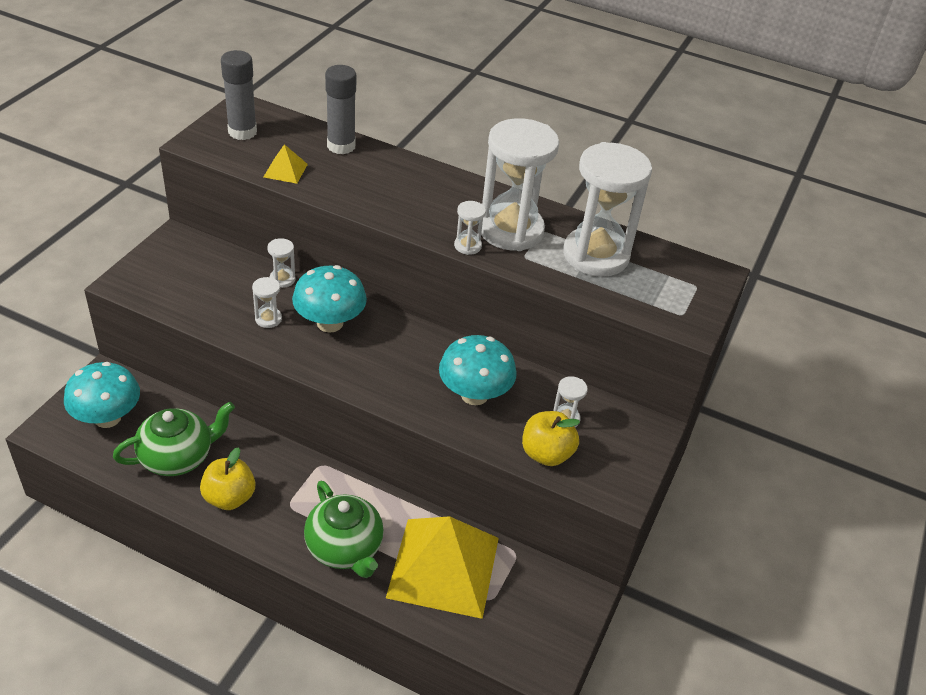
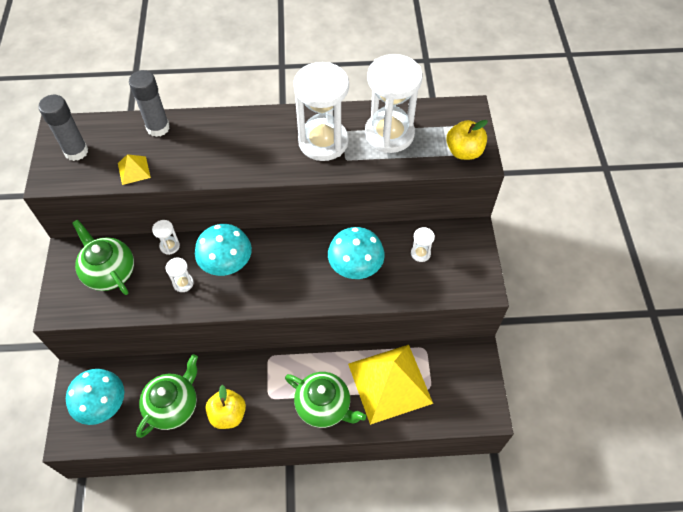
camera: 25 degrees left, 15 degrees up
(202, 273) = (109, 272): none -> green teapot
(467, 246) = (304, 170): white hourglass -> none
(546, 454) = (425, 285): yellow apple -> yellow apple (464, 151)

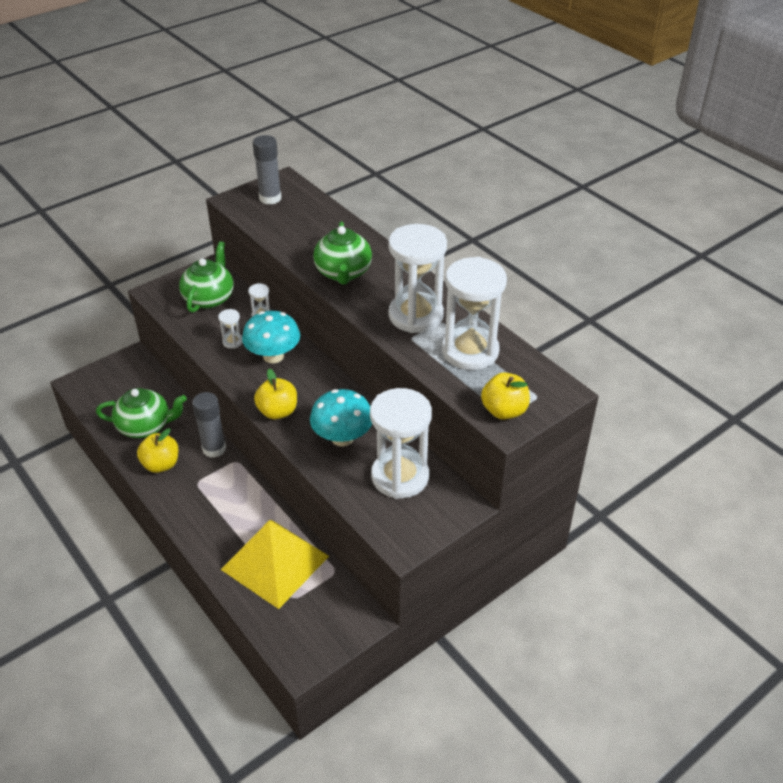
camera: 55 degrees right, 15 degrees down
(103, 405) = (118, 386): turquoise mushroom -> none
(134, 170) = (280, 233): yellow pyramid -> none
(158, 128) = (334, 223): grey glue stick -> grey glue stick (214, 449)
(293, 294) = (278, 411): none -> yellow apple
(324, 406) = (215, 525): green teapot -> green teapot (343, 273)
(420, 253) = (400, 476): white hourglass -> white hourglass, size x2.43

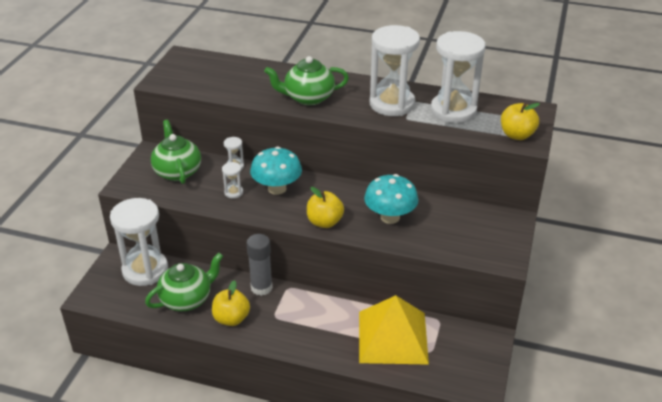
camera: 35 degrees left, 5 degrees down
(270, 198) = (188, 70): grey glue stick -> none
(343, 273) = (308, 98): green teapot -> green teapot turned 120 degrees clockwise
(400, 476) = (455, 222): white hourglass -> white hourglass (145, 270)

